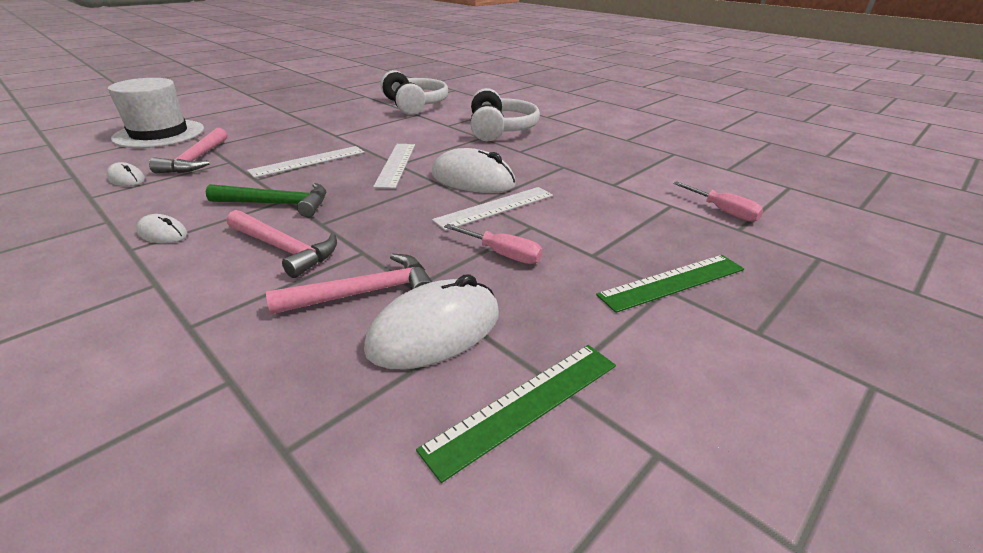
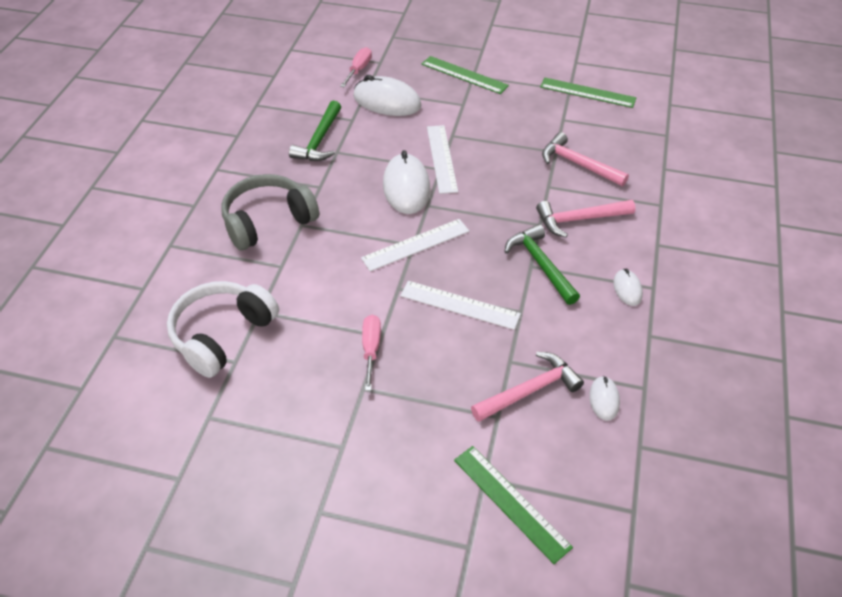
camera: 120 degrees left, 15 degrees up
(159, 134) = (511, 502): white hat -> green ruler
(284, 249) = (579, 219): pink hammer -> pink hammer turned 105 degrees counterclockwise
(435, 331) = (577, 129): white mouse -> white mouse (387, 101)
(495, 207) = (441, 158): white ruler -> white ruler turned 60 degrees clockwise
(499, 130) = (268, 221): white headphones -> grey headphones
(502, 254) = (495, 134): pink screwdriver -> pink screwdriver (371, 349)
(589, 164) = (319, 140): none -> green hammer

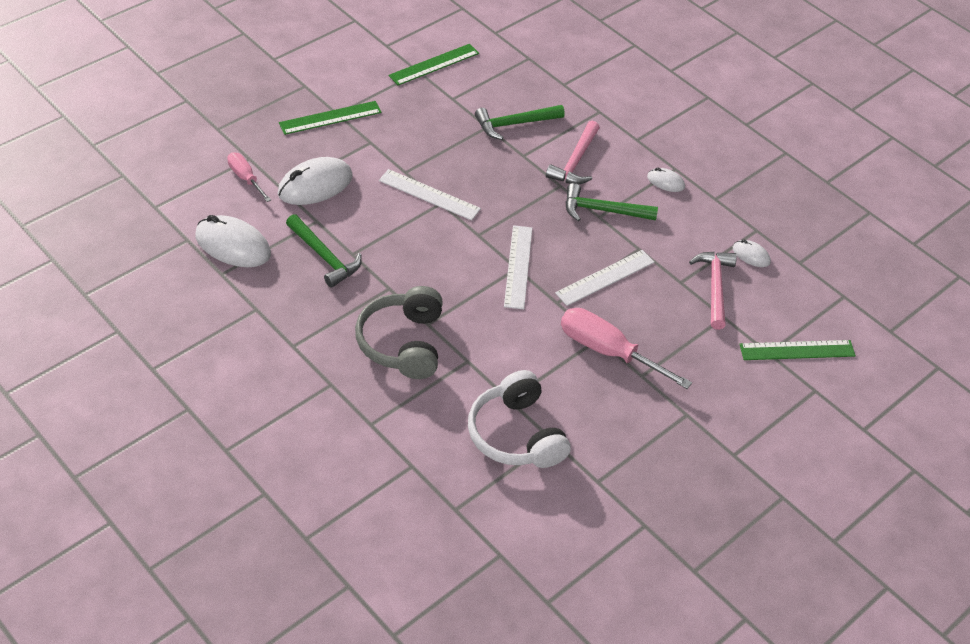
camera: 60 degrees left, 0 degrees up
(371, 349) = (607, 351): pink screwdriver -> pink screwdriver, size x1.76
(406, 187) = (444, 235): white mouse -> white mouse (233, 245)
(578, 164) = (515, 124): pink hammer -> green hammer

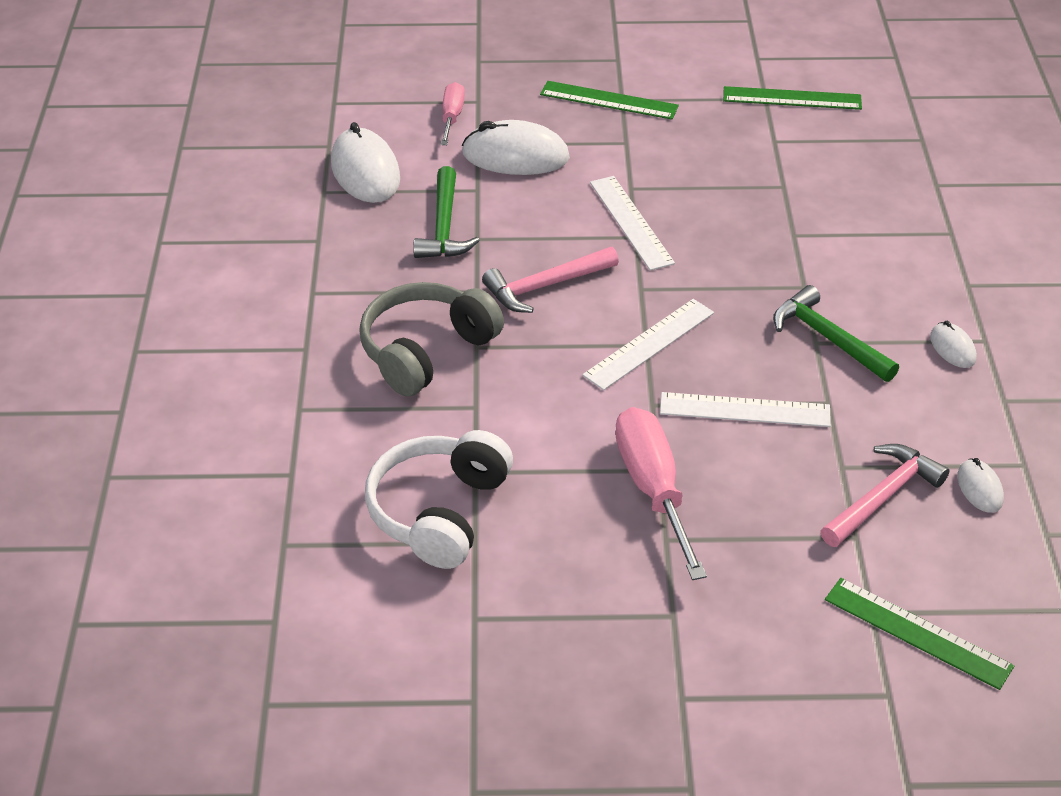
camera: 45 degrees right, 5 degrees down
(515, 124) = (821, 198): green hammer -> none
(575, 161) = (854, 271): pink hammer -> pink hammer (545, 286)

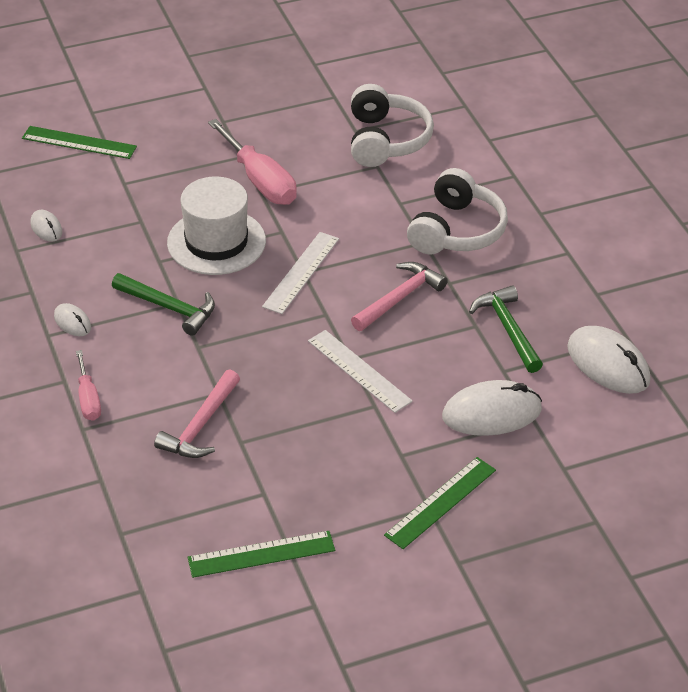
camera: 160 degrees right, 0 degrees up
(426, 351) = (456, 230): grey headphones -> white headphones
(452, 117) = (575, 442): pink screwdriver -> pink screwdriver (88, 399)
(609, 100) = (441, 502): green ruler -> green ruler turned 45 degrees counterclockwise
(745, 410) = (216, 242): white ruler -> white hat
(882, 497) = (110, 208): pink hammer -> pink hammer (201, 425)

